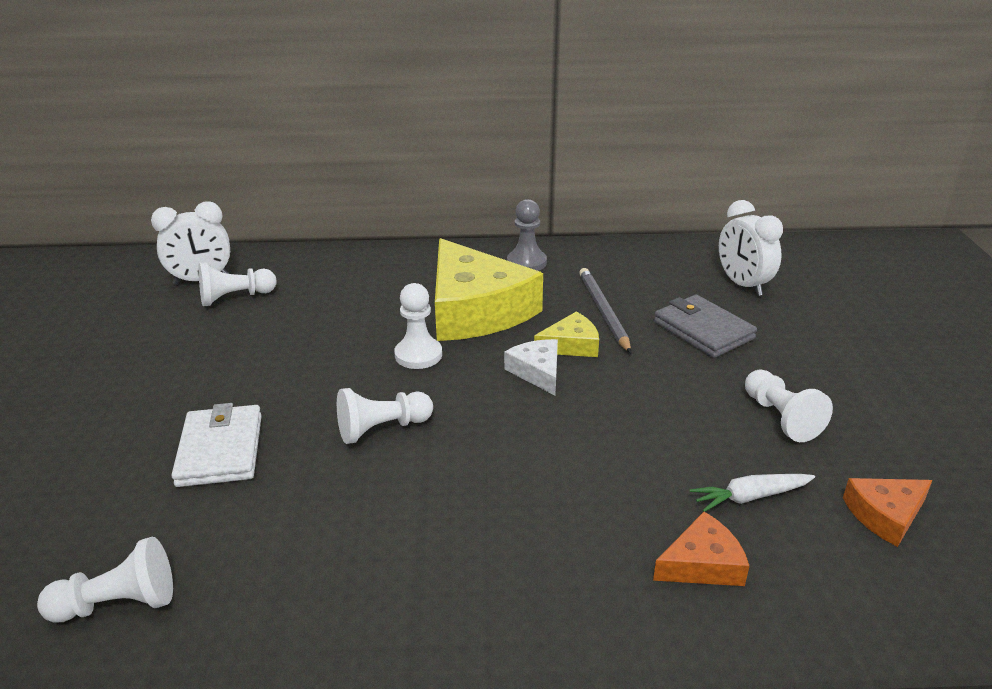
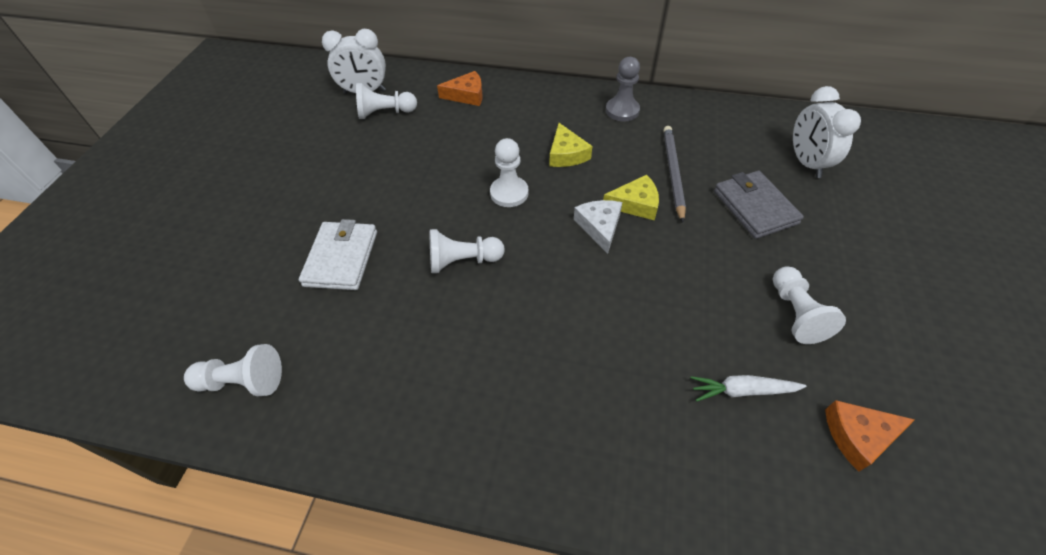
camera: 15 degrees right, 20 degrees up
(475, 310) = (566, 154): yellow cheese -> yellow cheese, size x0.45
(702, 564) = (681, 448): orange cheese -> orange cheese (467, 95)

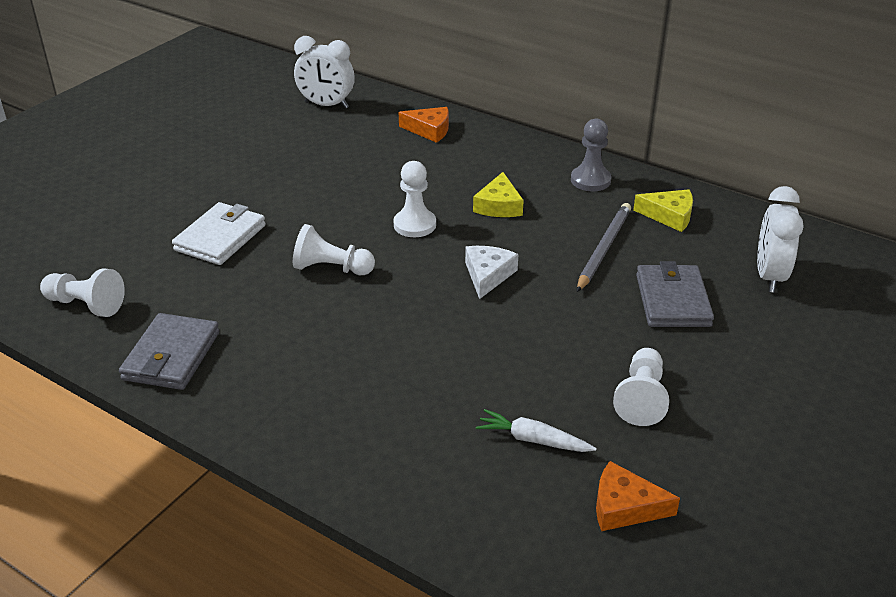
camera: 20 degrees right, 15 degrees down
(364, 415) = (172, 356): none -> grey wallet
(385, 113) = (335, 128): white pawn -> none
(635, 204) = (541, 266): yellow cheese -> yellow cheese (669, 216)

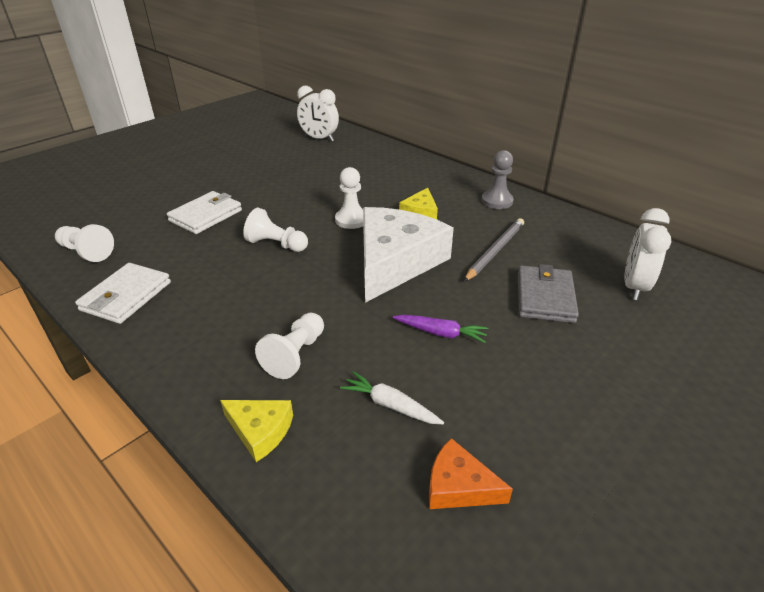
camera: 10 degrees right, 0 degrees up
(172, 356) = (126, 296): grey wallet -> white wallet
(429, 130) = (385, 159): orange cheese -> none
(488, 275) = (395, 261): white cheese -> white cheese, size x2.22
(565, 356) = (441, 333): none -> purple carrot
(641, 398) = (499, 379): white pawn -> white pawn (295, 355)
(669, 216) = (555, 232): yellow cheese -> yellow cheese (260, 431)

